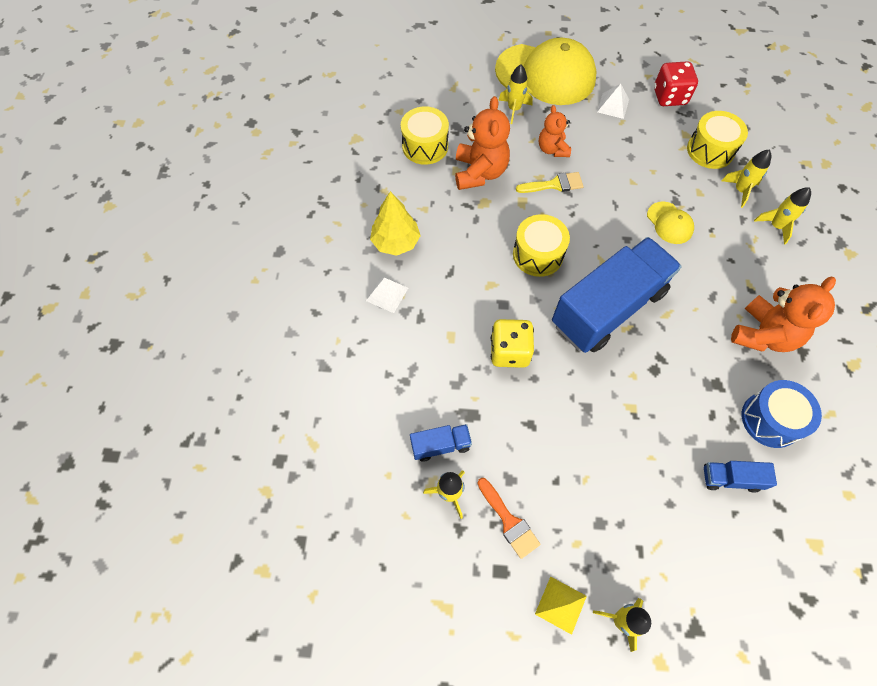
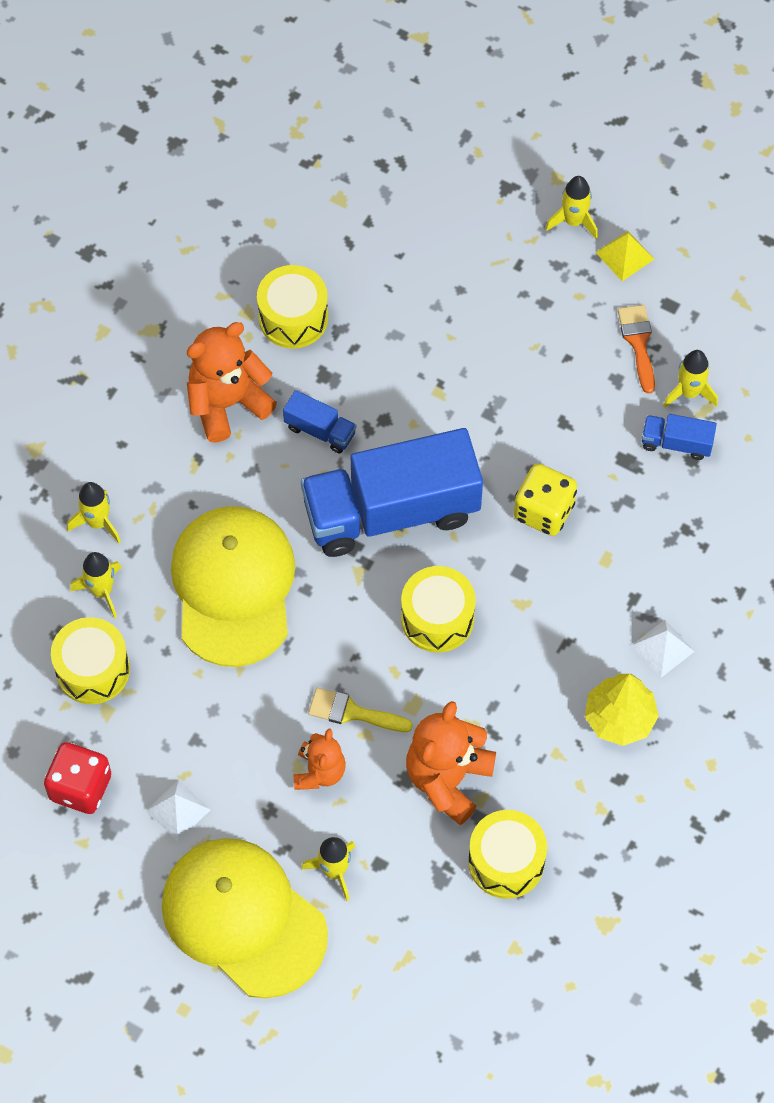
camera: 155 degrees left, 0 degrees up
(669, 223) = (233, 587): yellow cap -> yellow cap, size x2.23
(730, 478) = (380, 284): blue truck -> blue truck (320, 430)
(770, 419) = (293, 317): blue drum -> yellow drum

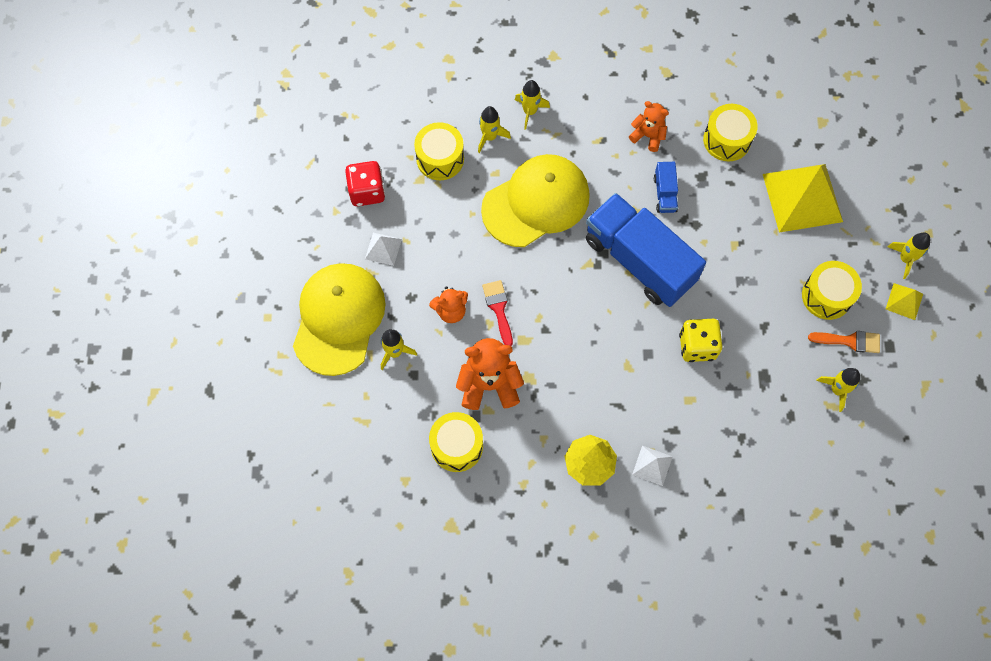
camera: 60 degrees right, 5 degrees up
(227, 403) = (648, 136): orange teddy bear -> orange teddy bear, size x0.61
(352, 712) = (498, 309): yellow brush -> red brush
(425, 281) = (802, 197): none -> yellow pyramid
(437, 618) = (587, 323): yellow drum -> yellow drum (826, 296)
(638, 342) = (850, 341): orange brush -> orange brush turned 45 degrees clockwise
(676, 443) = (796, 400): blue truck -> none

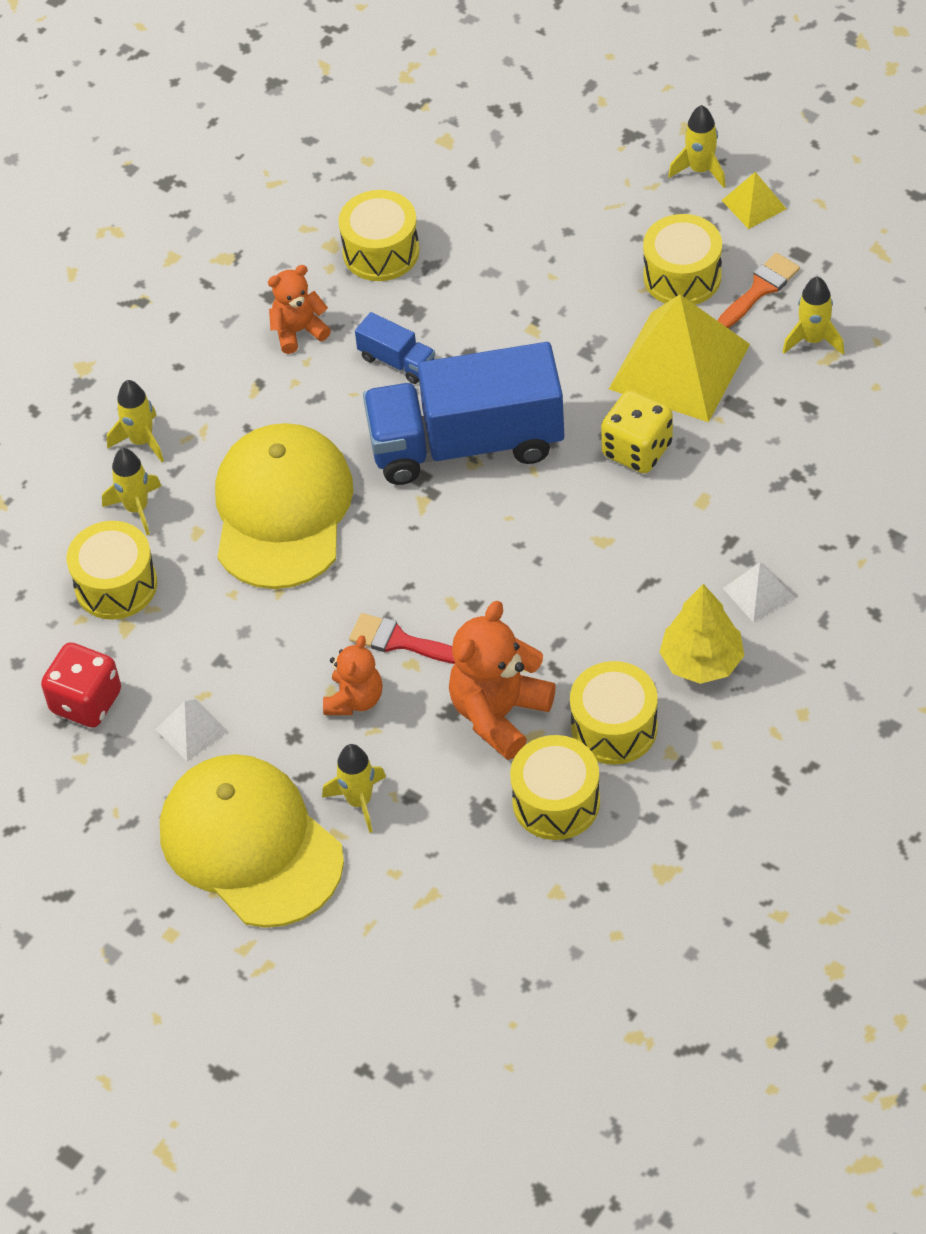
camera: 50 degrees left, 15 degrees down
(519, 446) = (614, 727): none -> yellow drum
(802, 197) = (529, 222): yellow pyramid -> yellow pyramid (679, 366)

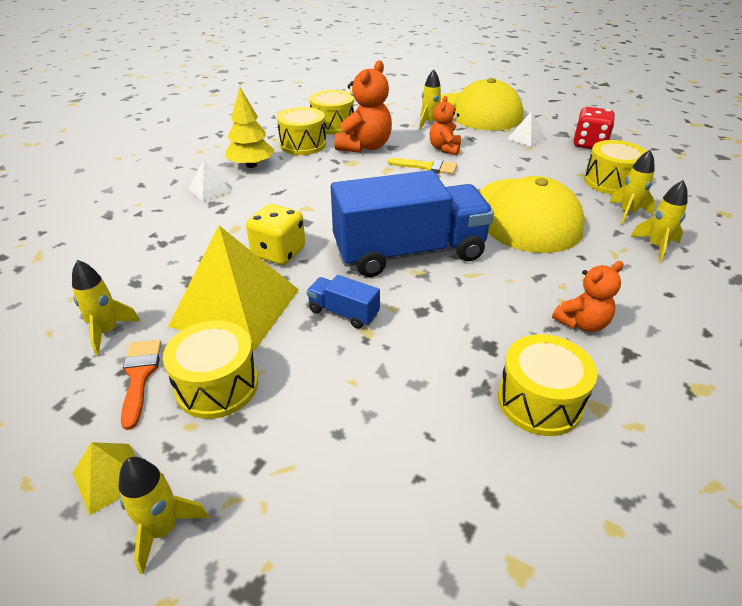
camera: 170 degrees right, 15 degrees down
(397, 361) = (483, 303): blue truck -> blue truck (343, 313)
(399, 641) = (427, 167): red brush -> yellow brush
(760, 289) = (139, 376): orange brush -> orange brush turned 135 degrees clockwise

